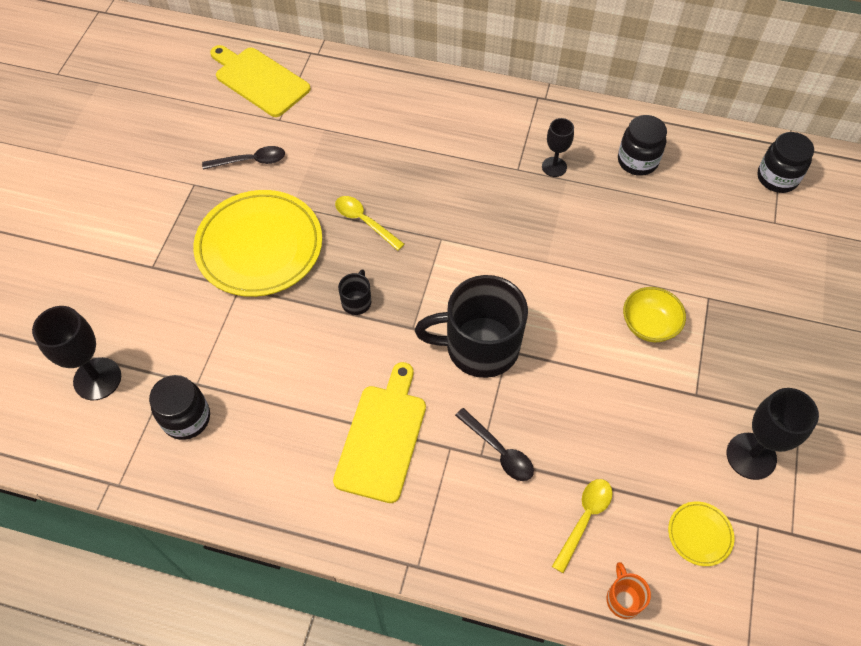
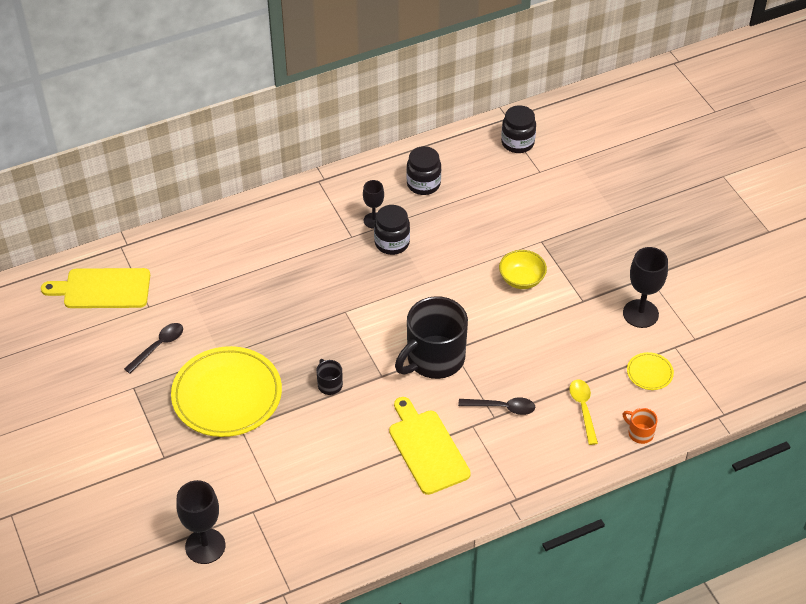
camera: 40 degrees left, 10 degrees down
(186, 418) = (292, 525): black jar -> black jar (392, 243)
(364, 221) = (282, 333): yellow spoon -> none

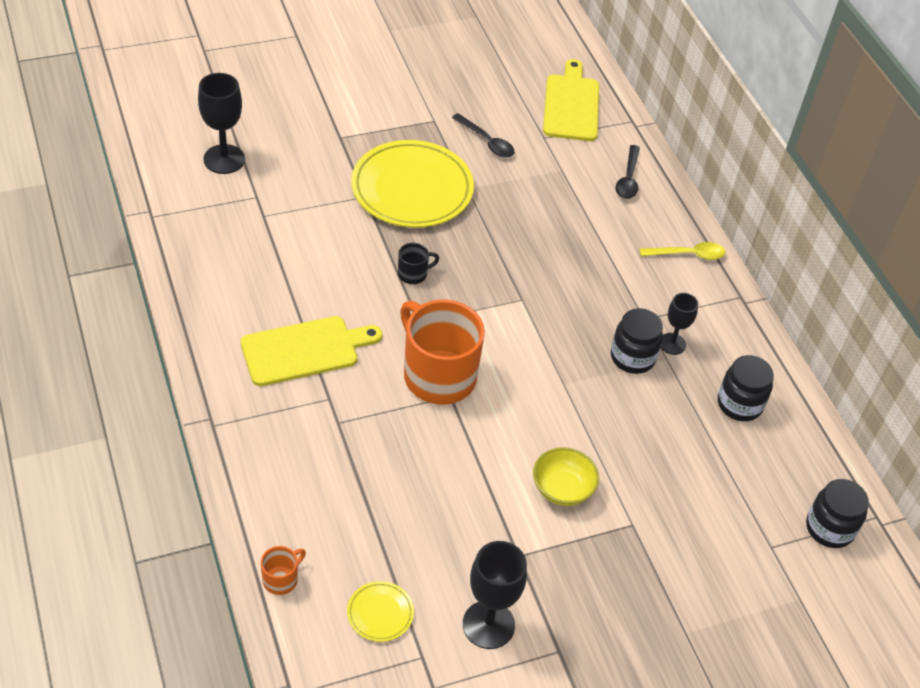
camera: 90 degrees right, 0 degrees up
(434, 359) = (438, 375): black mug -> orange mug
(502, 407) = (351, 433): black spoon -> black spoon (628, 179)
(583, 408) = (333, 520): yellow spoon -> yellow spoon (688, 255)

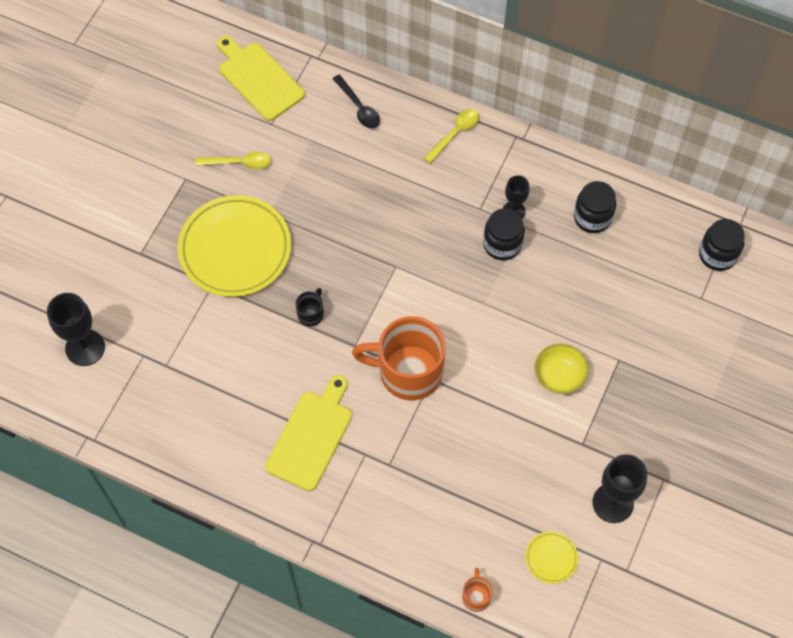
camera: 40 degrees left, 15 degrees up
(487, 142) = (239, 163): black spoon -> yellow spoon

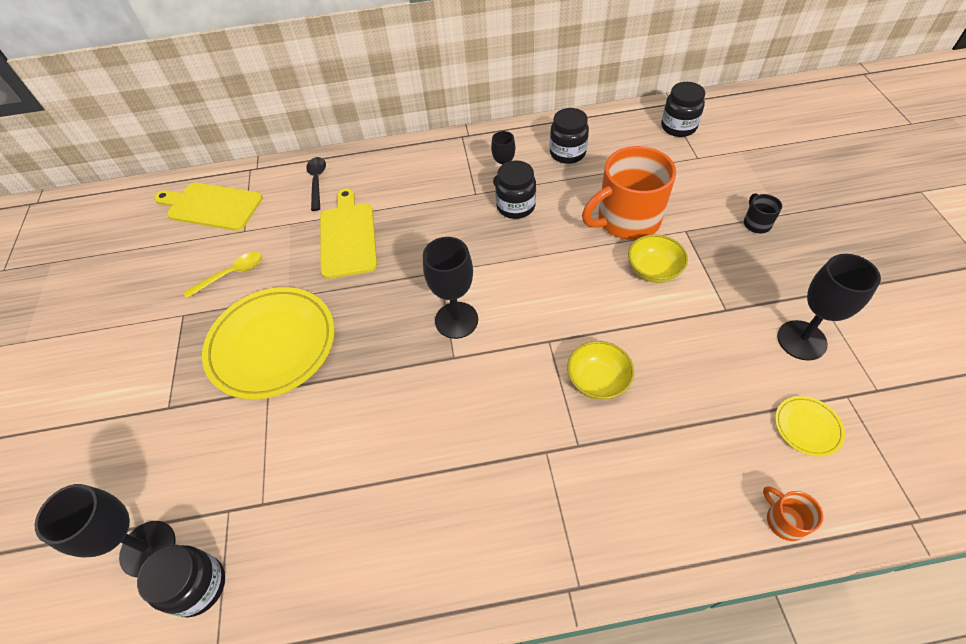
camera: 30 degrees left, 10 degrees down
(103, 391) = (198, 586): none -> black jar
(311, 314) = (389, 355): black mug -> black mug (756, 223)
(311, 436) = (477, 471): yellow cutting board -> yellow cutting board (348, 236)
(359, 108) = (317, 181): black spoon -> black spoon turned 120 degrees counterclockwise
(378, 317) = (456, 320): none -> black goblet
(408, 372) = (522, 348): orange mug -> orange mug (626, 220)
(440, 431) = (597, 381): none -> yellow bowl
(455, 134) = (412, 158): yellow spoon -> none

